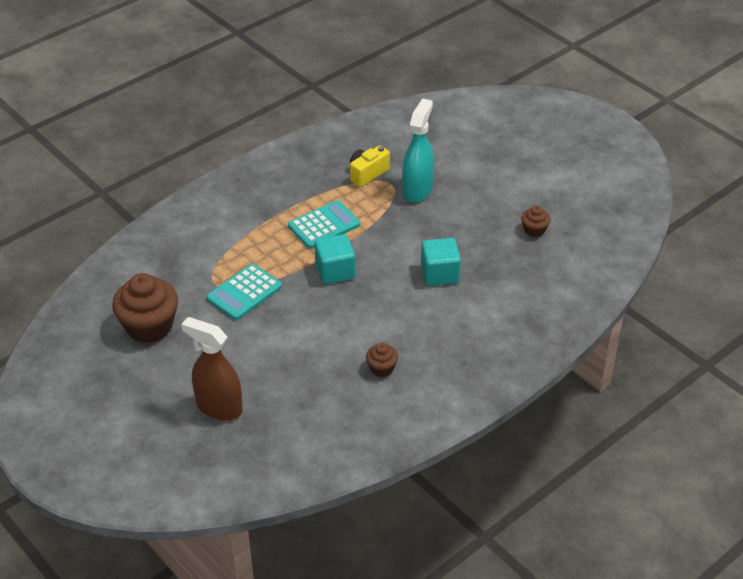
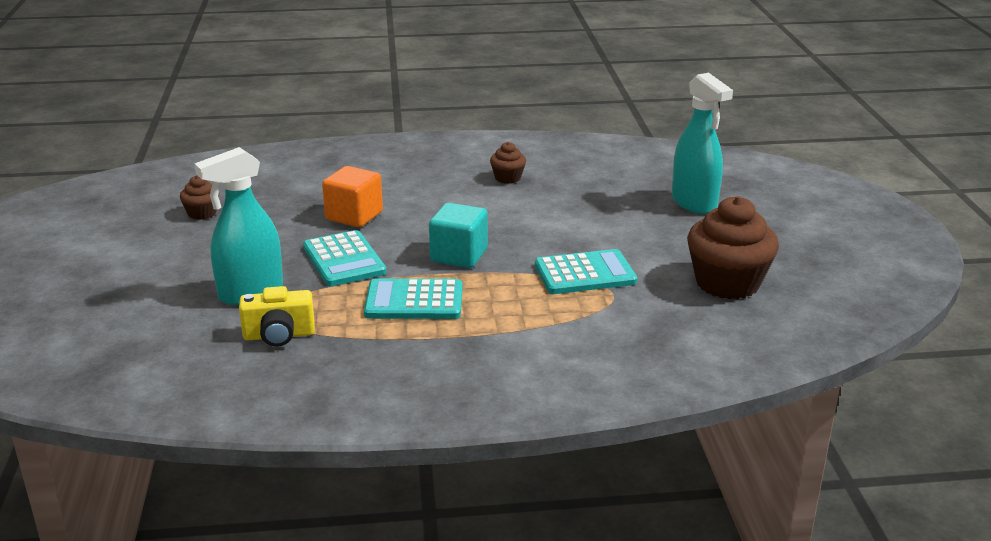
camera: 145 degrees left, 15 degrees down
(219, 407) = (694, 203): brown spray bottle -> turquoise spray bottle
(398, 235) = (344, 260): none -> turquoise calculator
(439, 274) = (354, 216): turquoise cube -> orange cube

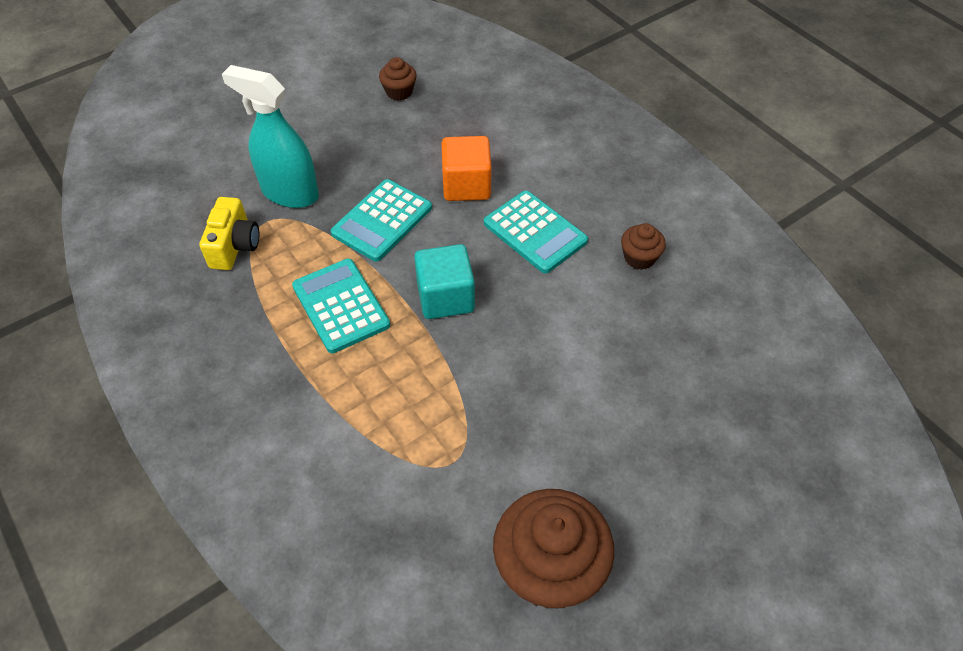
camera: 60 degrees right, 25 degrees up
(279, 335) = (235, 246): yellow camera -> yellow camera turned 135 degrees counterclockwise
(585, 273) = (479, 418): turquoise calculator -> turquoise calculator (535, 232)
(694, 203) = (726, 457): turquoise spray bottle -> none

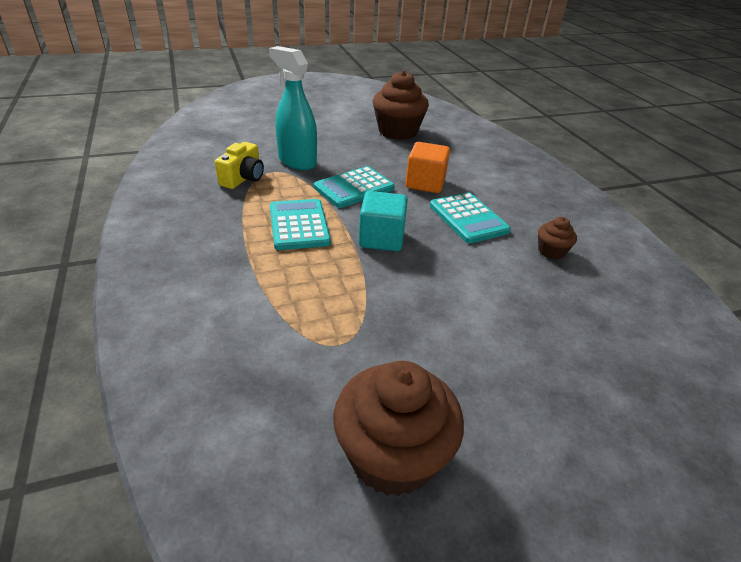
camera: 15 degrees right, 15 degrees down
(399, 92) = (397, 131): brown cupcake -> brown cupcake, size x2.06

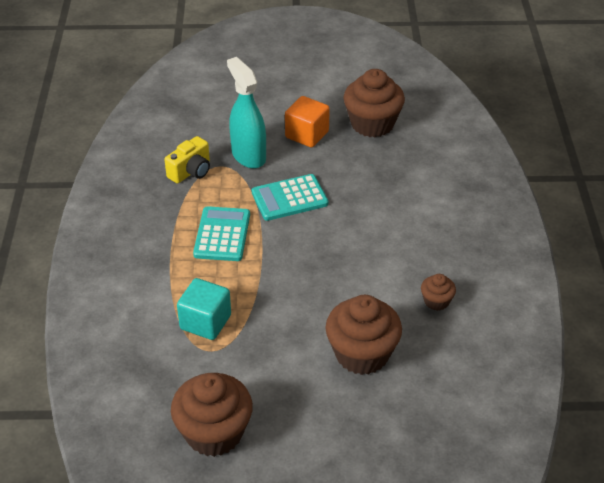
camera: 20 degrees right, 5 degrees up
(381, 238) = (288, 261): turquoise cube -> turquoise cube (205, 322)
(425, 183) = (362, 202): orange cube -> orange cube (307, 135)
(468, 218) = (380, 252): turquoise calculator -> none
(515, 314) = (362, 354): none -> brown cupcake

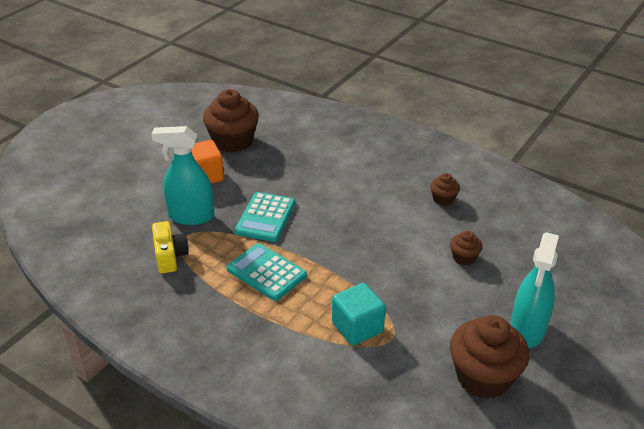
camera: 55 degrees left, 5 degrees down
(299, 442) = (527, 331): none -> turquoise spray bottle
(362, 354) = (464, 257): brown cupcake -> brown cupcake, size x0.49

